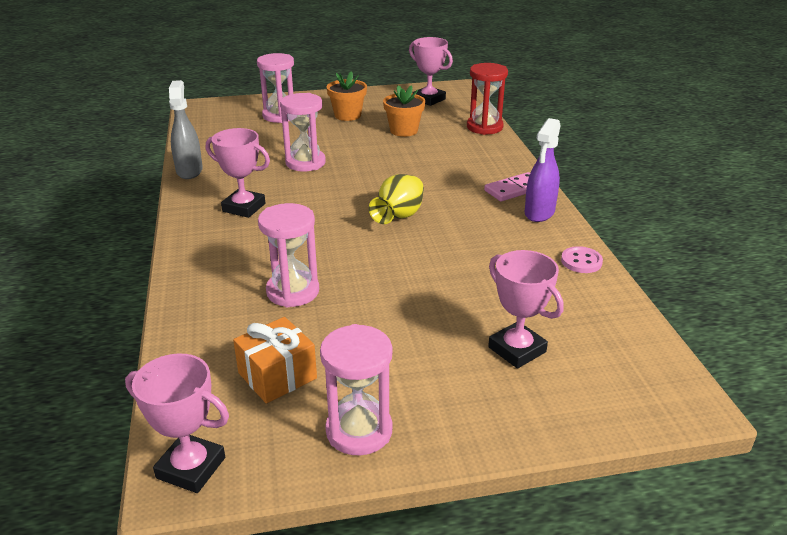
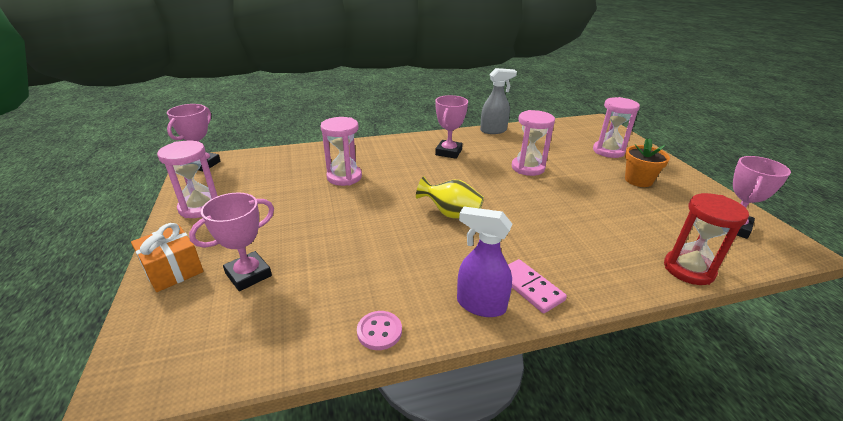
camera: 85 degrees right, 0 degrees up
(277, 375) = (261, 179): orange gift -> orange gift (173, 270)
(404, 130) = (629, 212): orange flower pot -> none

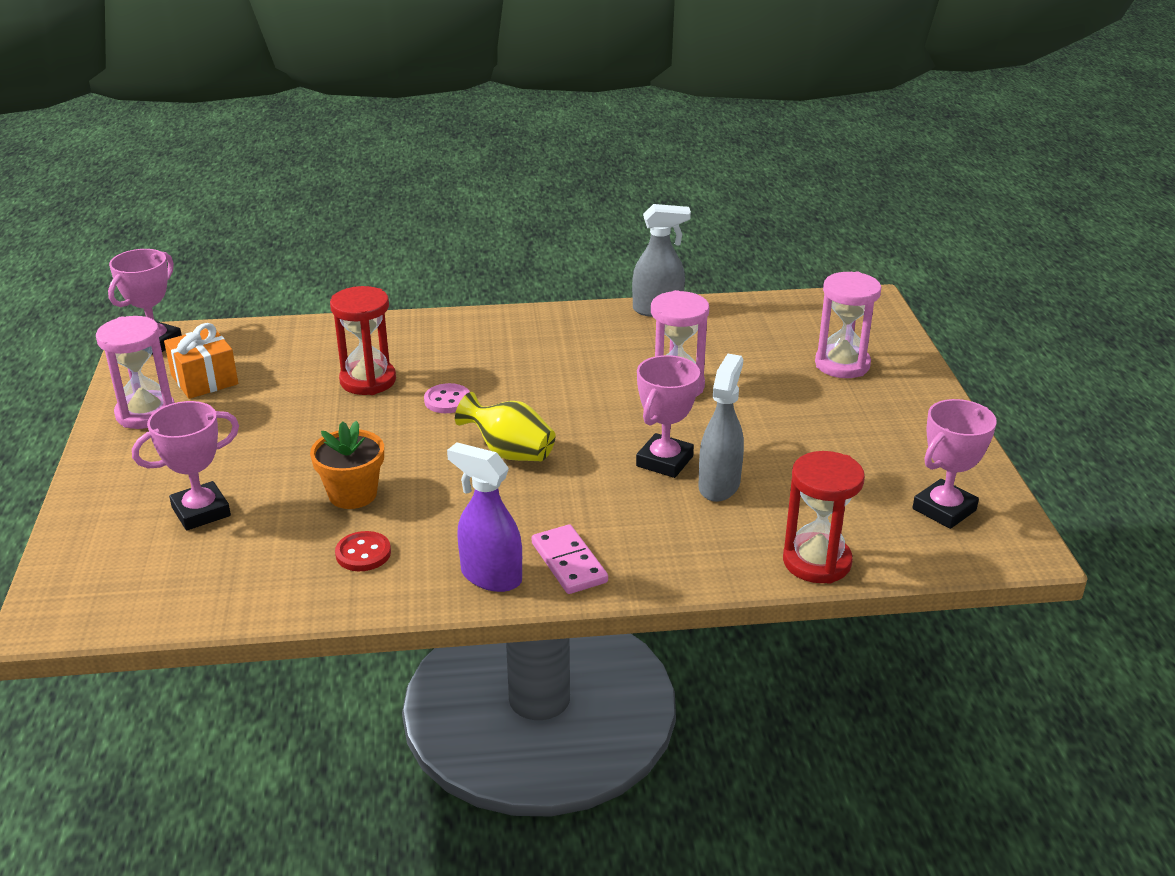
camera: 10 degrees right, 0 degrees up
(173, 270) = (106, 497): orange gift -> orange gift (204, 380)
(344, 177) = (368, 381): pink hourglass -> red hourglass
(379, 296) = (363, 553): none -> red button
(379, 331) = (349, 592): pink button -> pink button (447, 400)
(448, 152) = (556, 348): pink trophy -> pink trophy (664, 461)
(591, 223) = (719, 485): none -> grey spray bottle
(638, 180) = (853, 422): orange flower pot -> orange flower pot (353, 494)

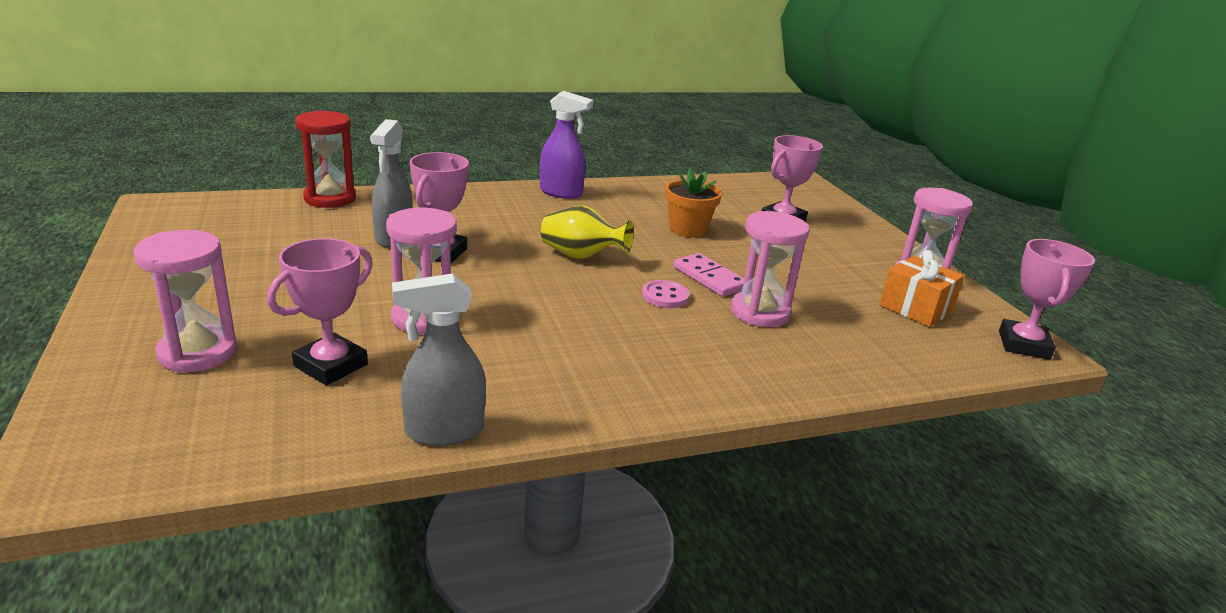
camera: 165 degrees right, 5 degrees down
(363, 553) = (652, 202): red button -> none
(368, 381) = (760, 313): red hourglass -> pink hourglass
(569, 562) = (510, 198): pink domino -> pink domino (709, 278)
(944, 509) = (199, 225): pink trophy -> pink trophy (331, 365)

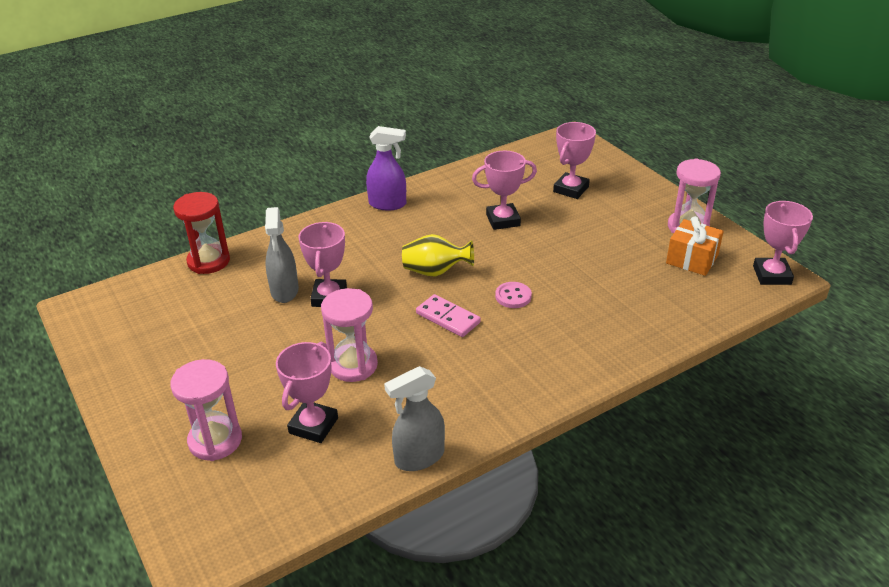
camera: 10 degrees left, 10 degrees up
(687, 229) = (503, 220): orange flower pot -> pink trophy
(709, 278) = (538, 269): pink domino -> pink domino (448, 318)
(760, 313) = (585, 294): pink hourglass -> none

